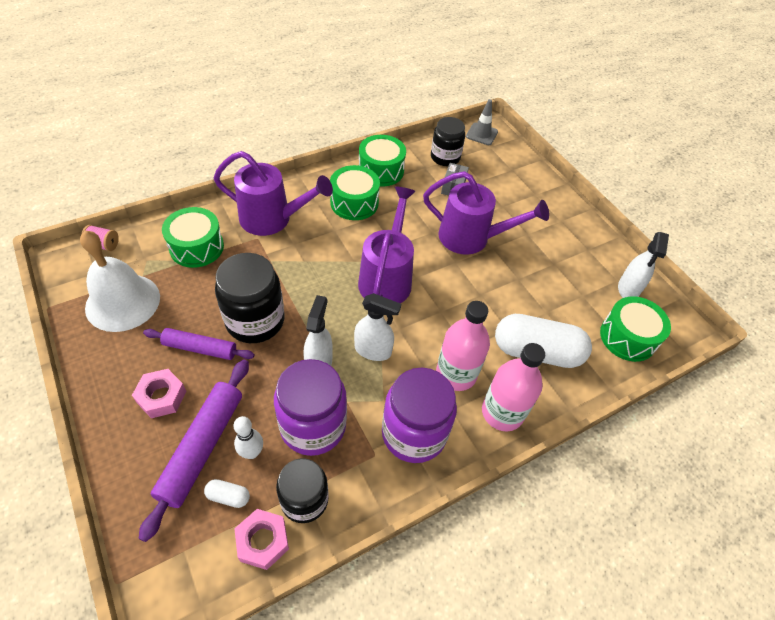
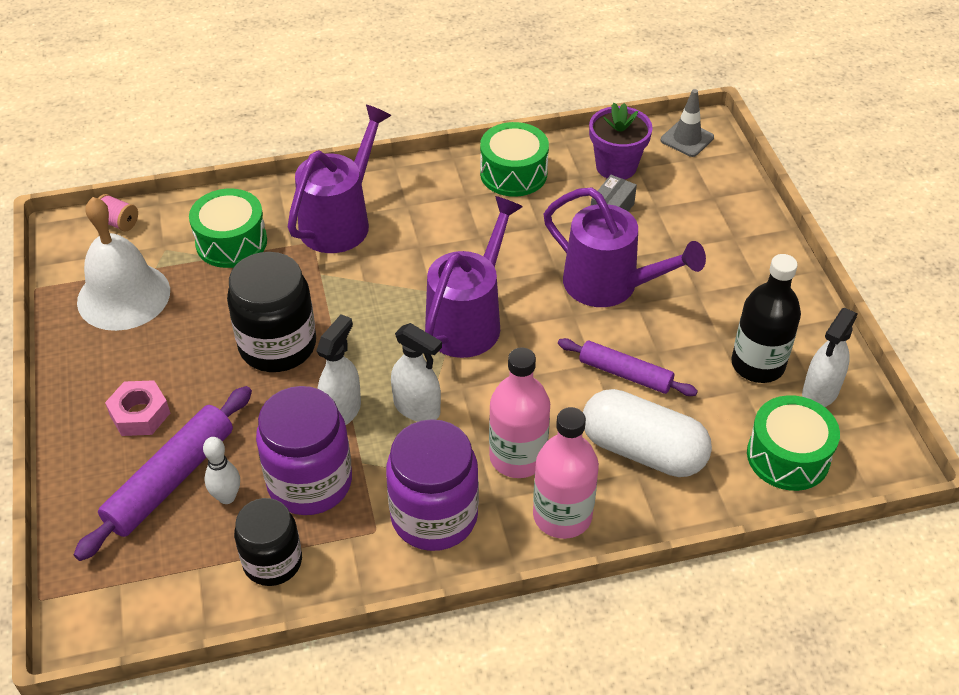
camera: 20 degrees right, 5 degrees down
(200, 348) = (200, 367): purple rolling pin -> purple rolling pin (625, 374)
(228, 496) = (185, 539): white capsule -> none
(263, 541) = (210, 594): pink nut -> none
(273, 219) = (341, 220): purple watering can -> purple watering can turned 90 degrees counterclockwise
(354, 203) = (459, 213): green drum -> none
(445, 157) = (616, 166): black jar -> purple flower pot
(583, 277) = (757, 364): none -> black bottle

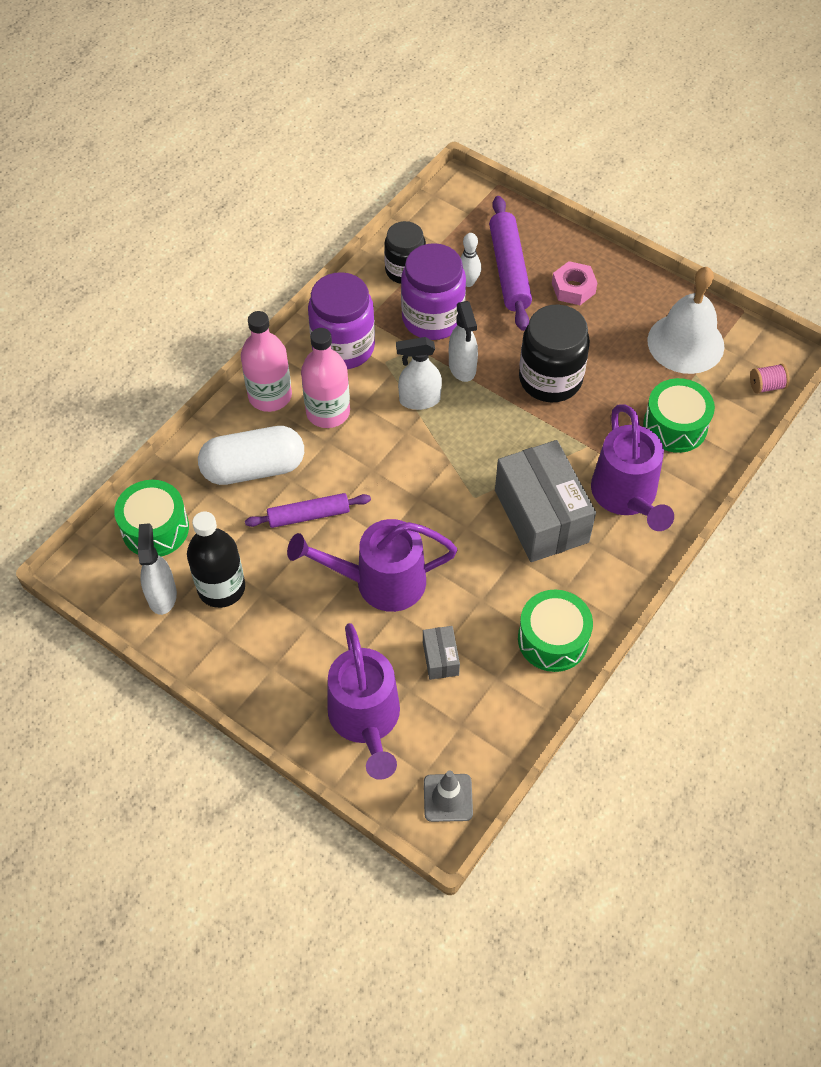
camera: 140 degrees right, 10 degrees up
(424, 249) = (541, 516): none -> grey box
(469, 319) = (451, 483): purple watering can -> purple watering can (366, 721)
(616, 166) = (479, 712): purple flower pot -> none

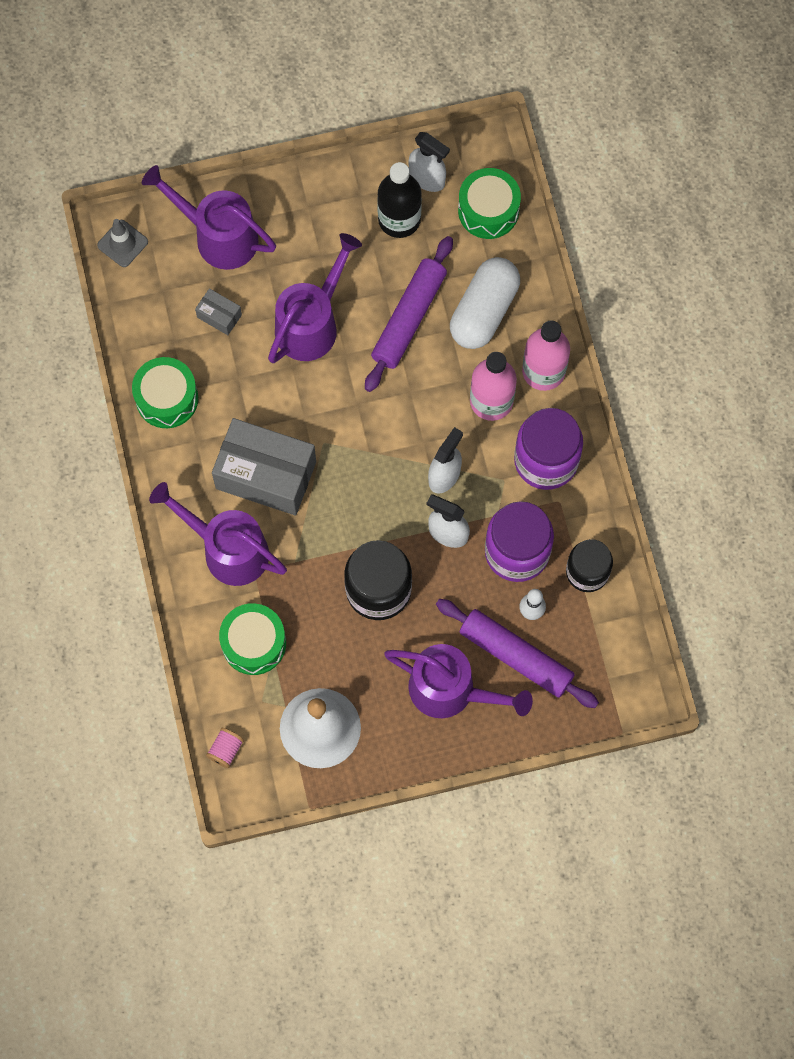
camera: 130 degrees right, 15 degrees up
(308, 515) = (409, 318): purple rolling pin -> purple rolling pin, size x1.54
(573, 288) = (452, 691): pink nut -> purple watering can

